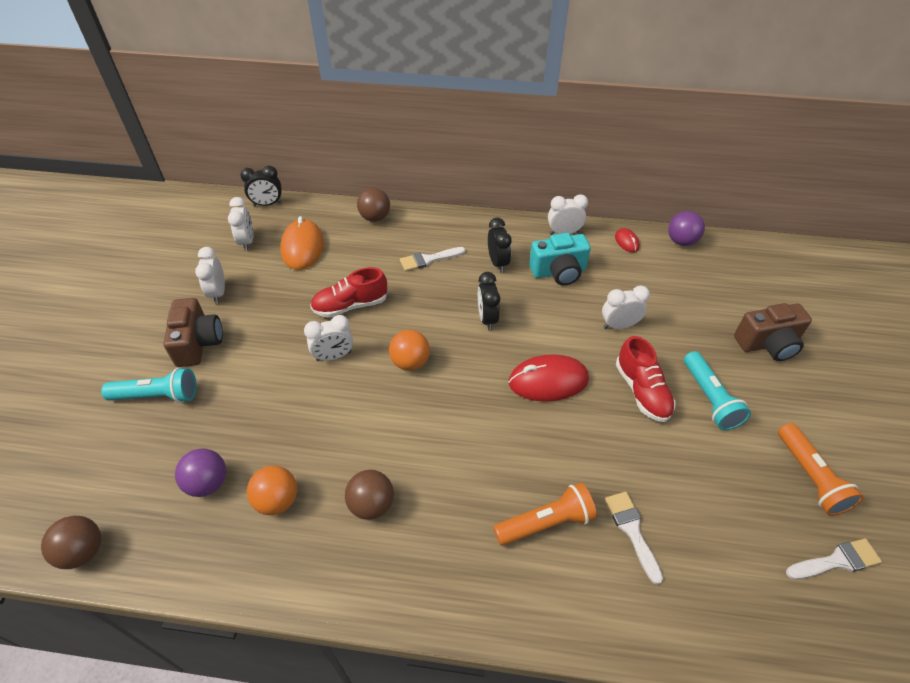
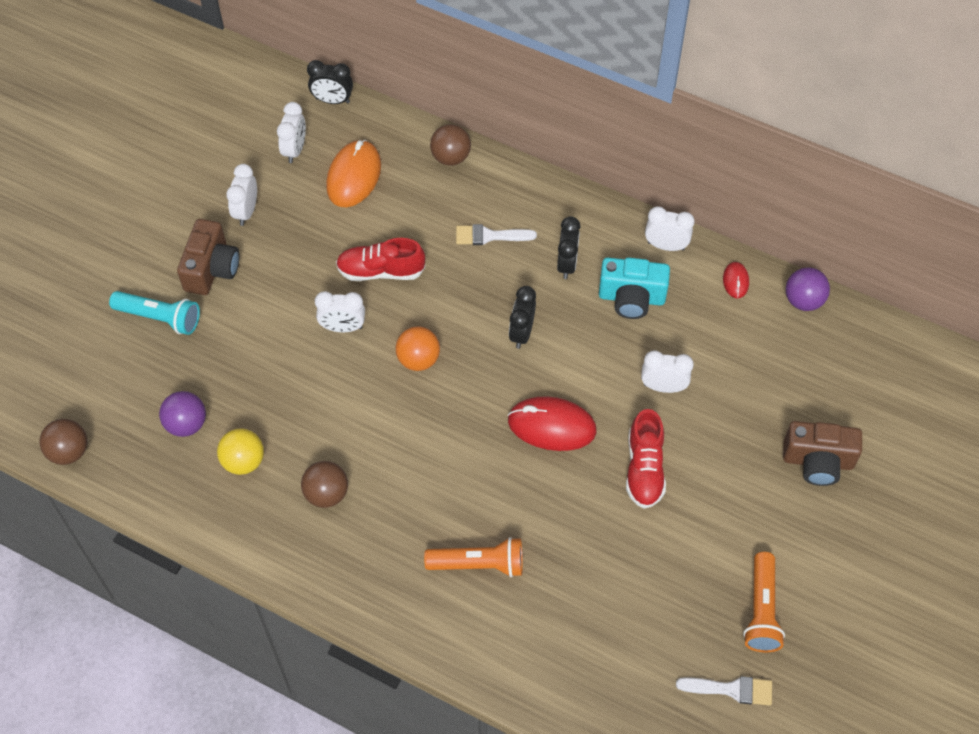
camera: 20 degrees right, 10 degrees up
(277, 500) = (243, 461): orange ball -> yellow ball
(632, 530) = (555, 598): white brush -> none
(709, 399) = (711, 500): turquoise flashlight -> none

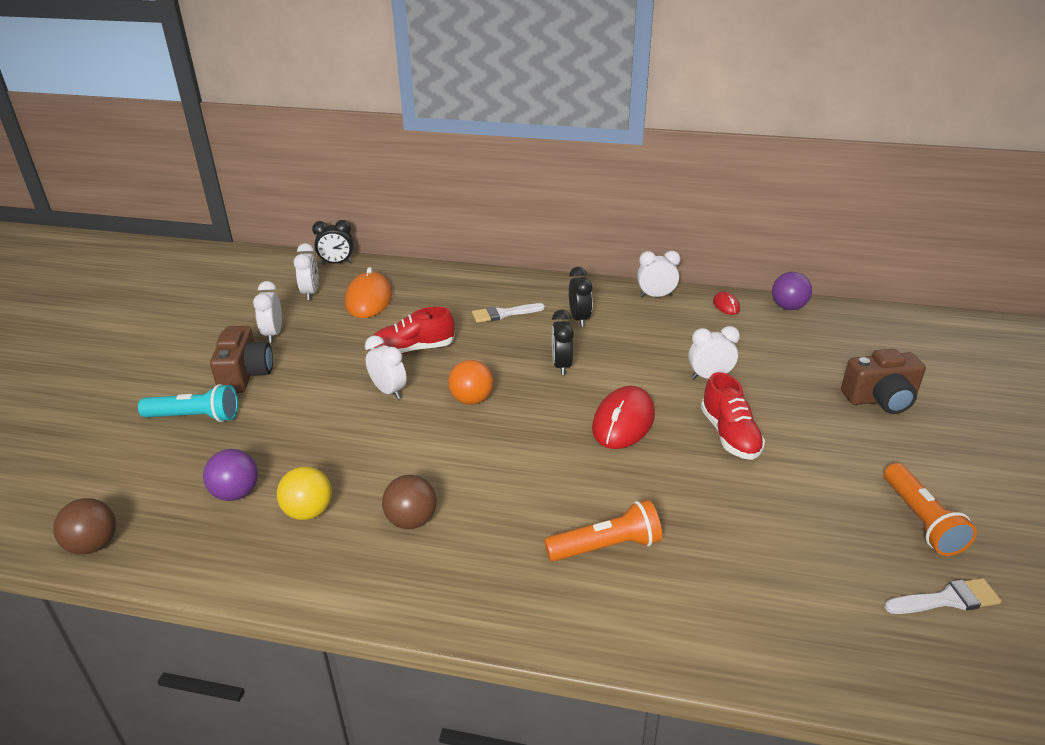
camera: 15 degrees left, 25 degrees down
(343, 327) = (388, 391): white clock -> white clock turned 120 degrees counterclockwise
(451, 157) = (450, 277): brown ball -> none
(551, 426) = (623, 422): red mouse -> red mouse turned 60 degrees counterclockwise
(631, 298) = (646, 329): turquoise camera -> none

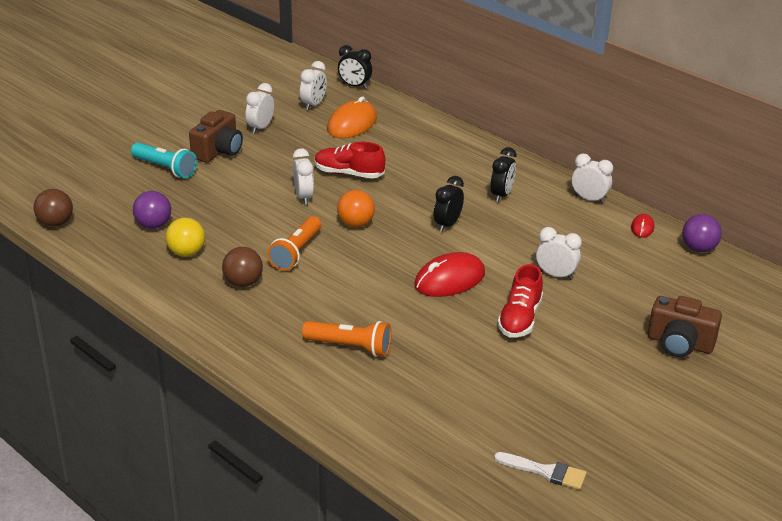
camera: 30 degrees right, 0 degrees up
(503, 314) = (444, 170): white brush -> none
(921, 521) = (593, 426): orange flashlight -> orange flashlight (296, 252)

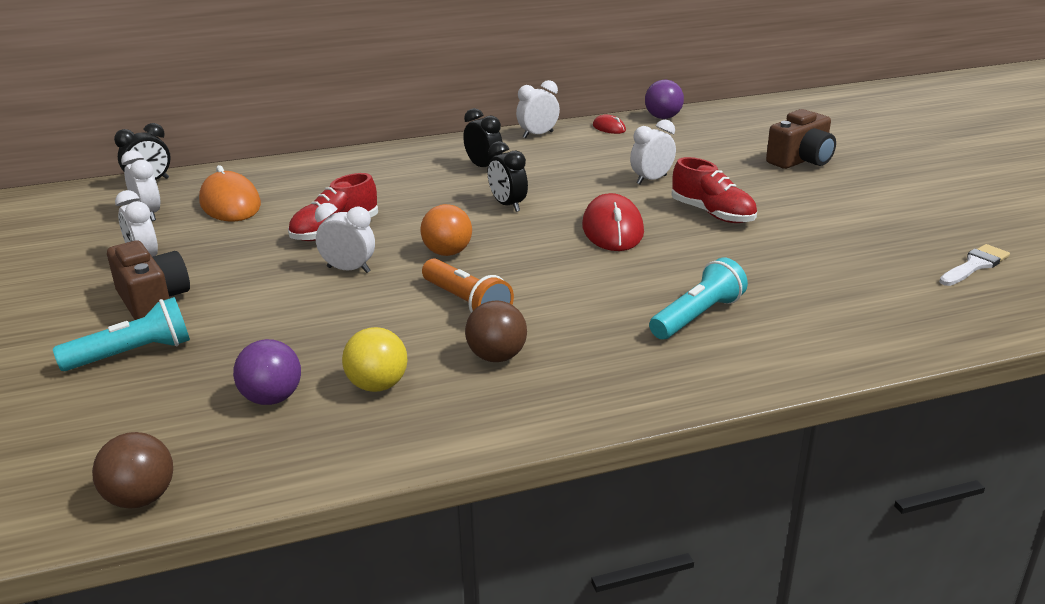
camera: 60 degrees left, 5 degrees down
(350, 347) = (697, 316): orange flashlight -> turquoise flashlight

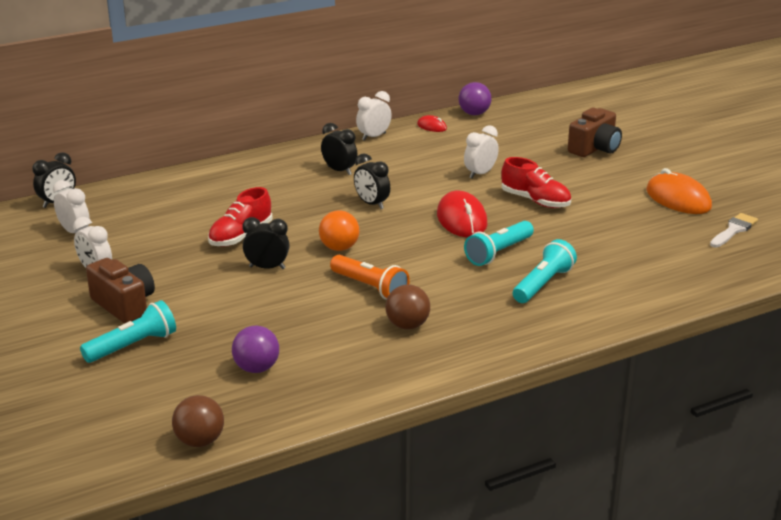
camera: 10 degrees left, 0 degrees up
(230, 204) = (140, 218): orange mouse -> orange mouse (678, 199)
(348, 270) = (267, 268): white clock -> black clock
(377, 385) = (329, 353): yellow ball -> none
(648, 272) = (498, 253): none -> turquoise flashlight

